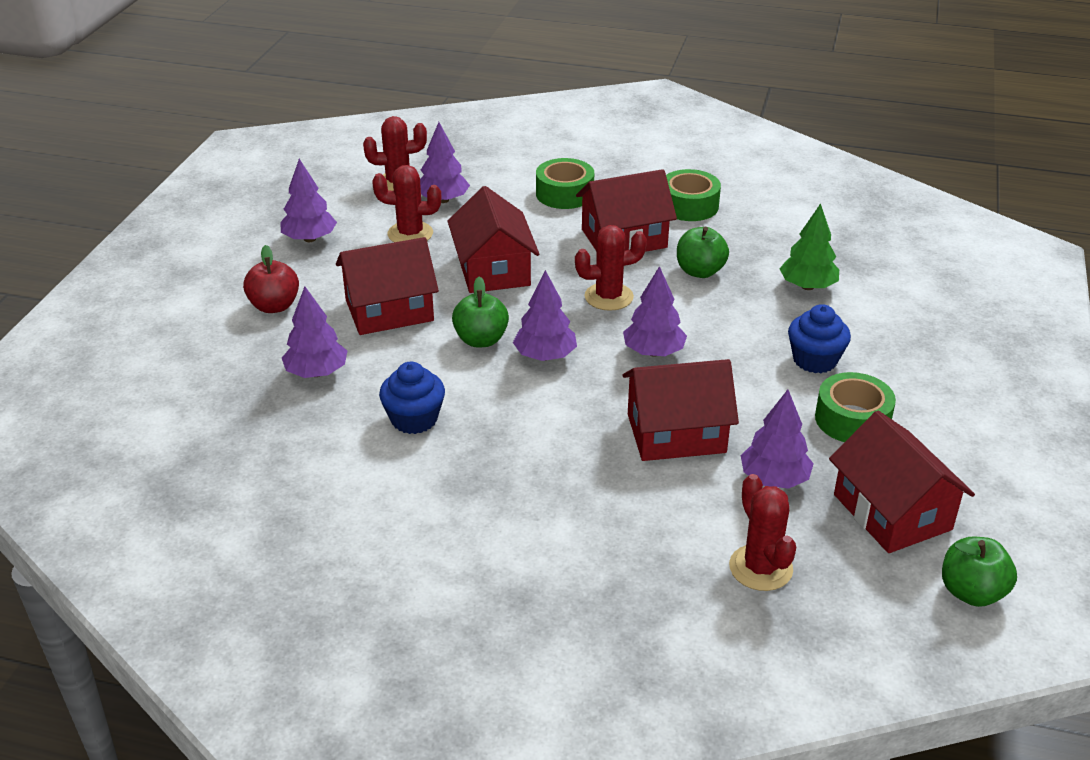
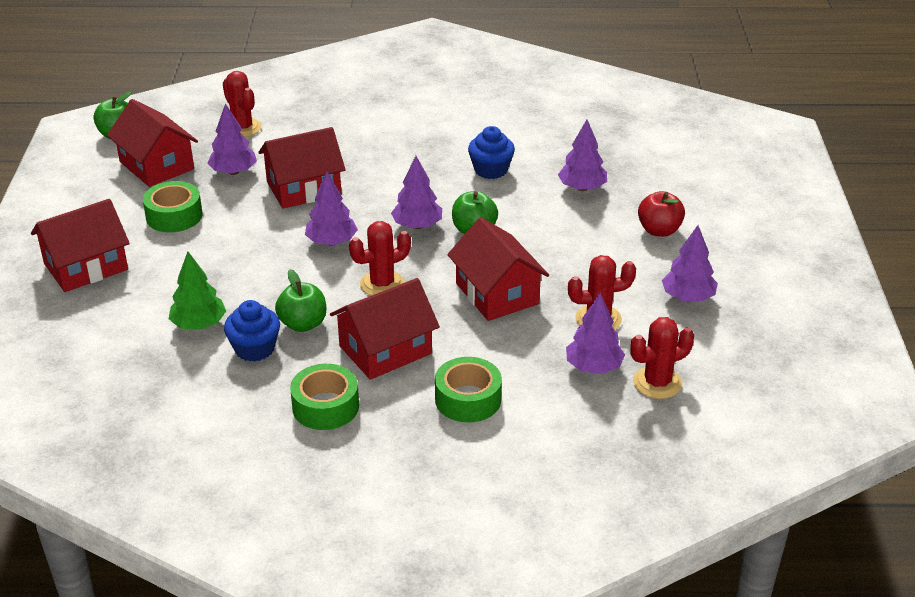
camera: 165 degrees right, 0 degrees up
(389, 310) = (563, 242): red house -> red house (86, 267)
(815, 360) = (198, 256): blue cupcake -> blue cupcake (254, 349)

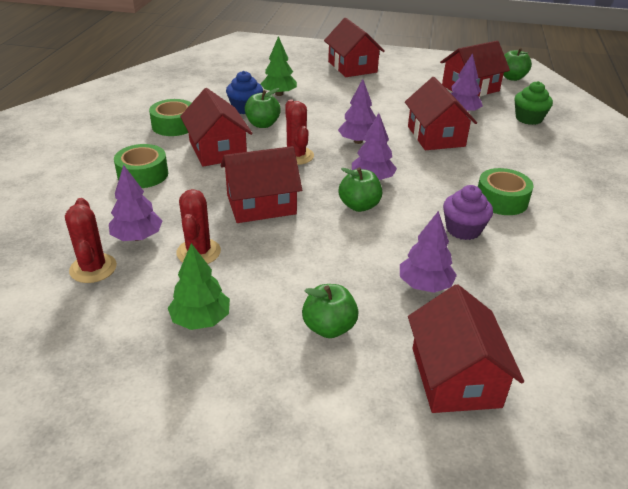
camera: 100 degrees right, 0 degrees up
(174, 216) = (404, 91): green tape -> green tape (501, 200)
(242, 128) = (528, 118): red cactus -> green cupcake
(491, 170) = (463, 229): blue cupcake -> purple cupcake
(659, 230) = (329, 327): red apple -> green apple
(677, 173) = (455, 377): none -> red house
(688, 297) = (201, 320): purple tree -> green tree

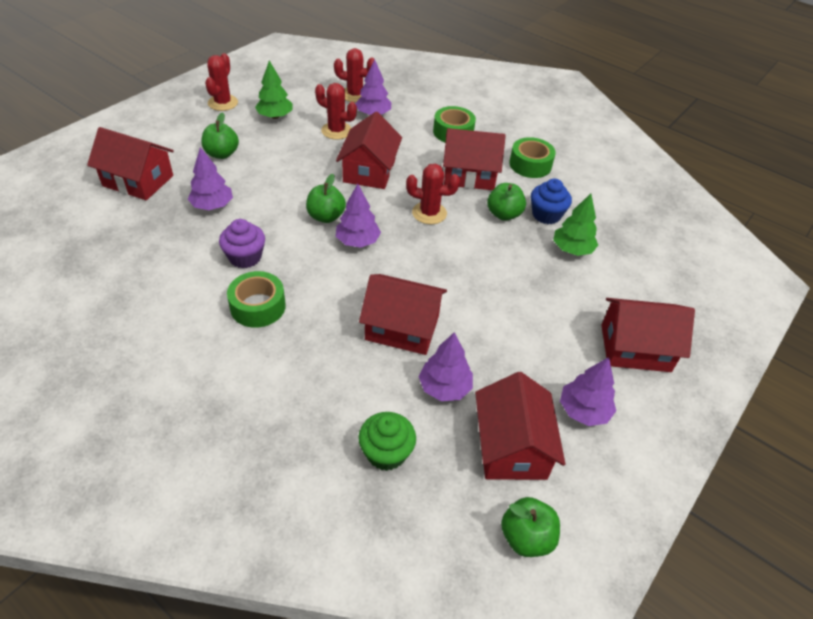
camera: 115 degrees right, 10 degrees up
(200, 398) = (223, 103): none -> red cactus
(358, 141) = (430, 263): purple tree -> purple tree (583, 411)

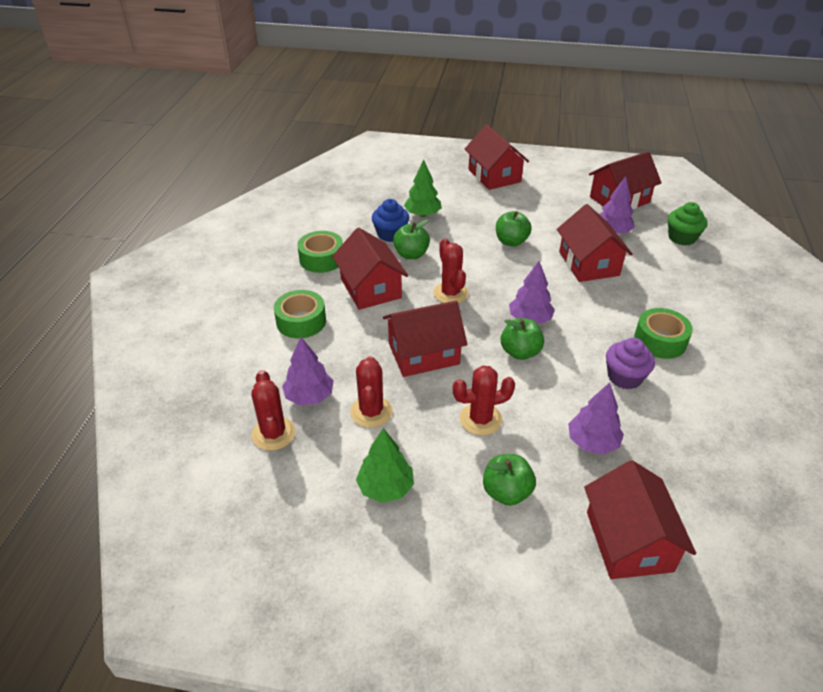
camera: 115 degrees left, 5 degrees down
(223, 103) = (398, 570): red cactus -> red cactus (480, 419)
(526, 537) = (662, 184): green apple -> green apple (511, 241)
(583, 411) = (564, 183): purple tree -> none

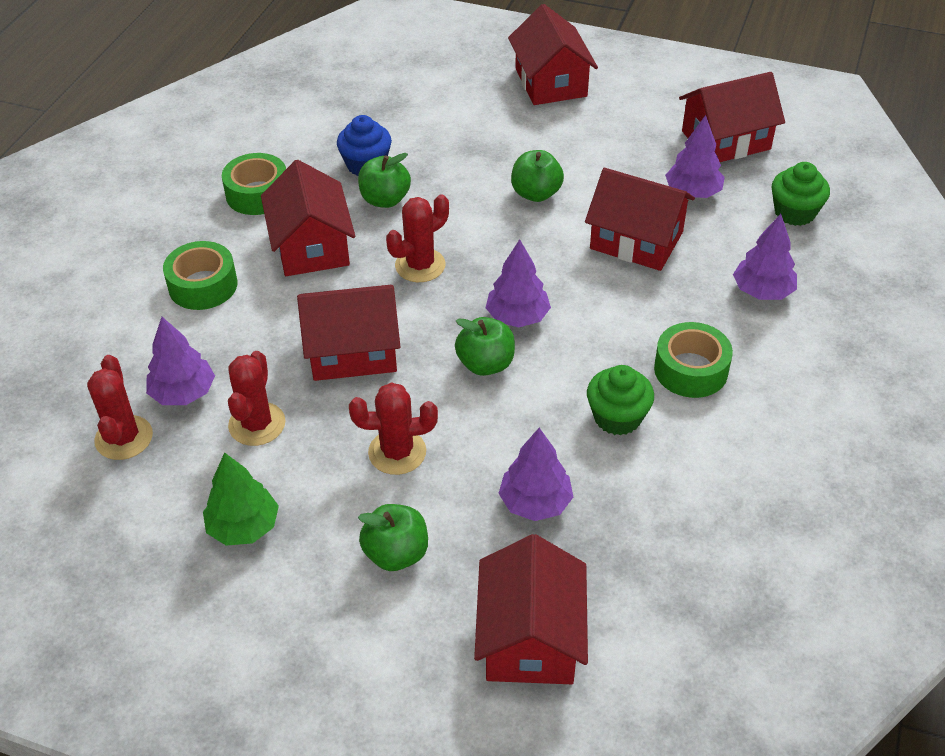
camera: 10 degrees right, 5 degrees up
(422, 214) = (422, 137): green tree -> none
(450, 293) = (420, 265): red cactus -> red cactus turned 60 degrees clockwise
(589, 263) = (636, 240): red house -> red house turned 60 degrees counterclockwise
(624, 377) = (617, 417): purple cupcake -> green cupcake
(683, 287) = (762, 291): none -> purple tree

